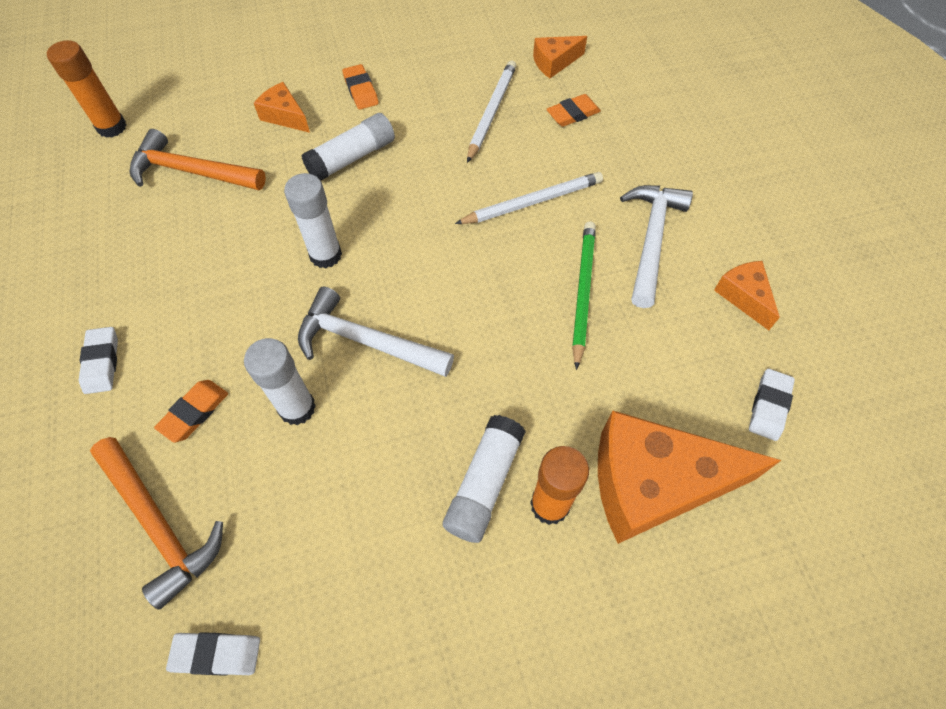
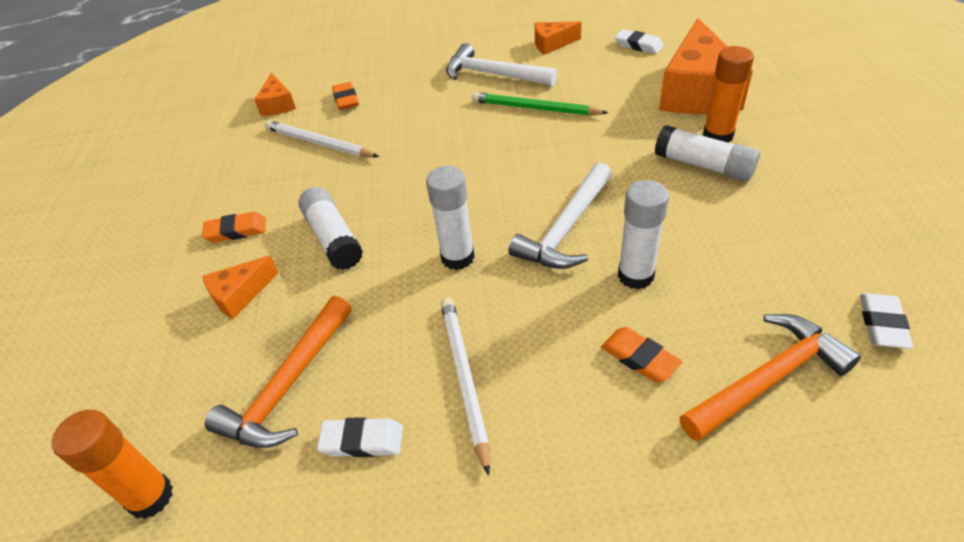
camera: 75 degrees left, 15 degrees down
(102, 362) = (568, 459): white eraser -> white eraser (362, 441)
(532, 202) = (436, 126): white pencil -> white pencil (465, 378)

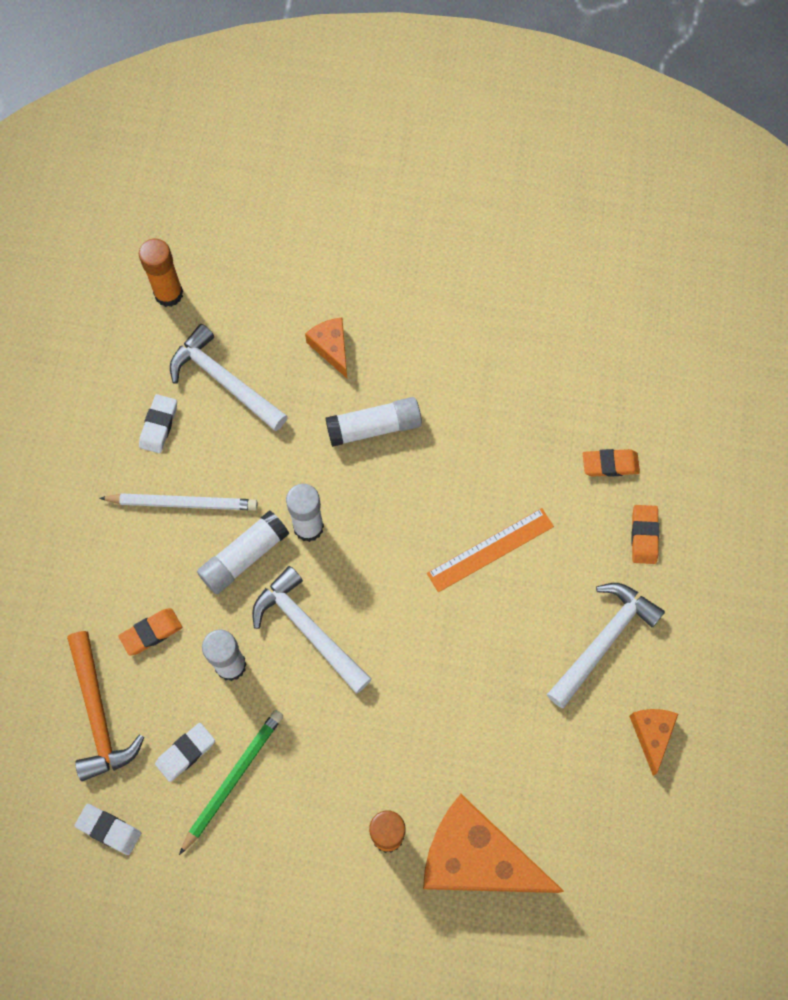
camera: 100 degrees right, 25 degrees up
(236, 231) = (416, 345): orange eraser -> orange eraser (644, 535)
(278, 105) = (627, 390): orange cheese -> none
(288, 385) = (224, 381): orange hammer -> white hammer
(319, 143) = (531, 428): white pencil -> none
(440, 140) = (490, 550): none -> orange ruler
(535, 108) = (512, 665): green pencil -> green pencil (233, 779)
(638, 45) = (608, 841): white eraser -> white eraser (185, 752)
(704, 165) = (346, 796): white glue stick -> white glue stick (244, 557)

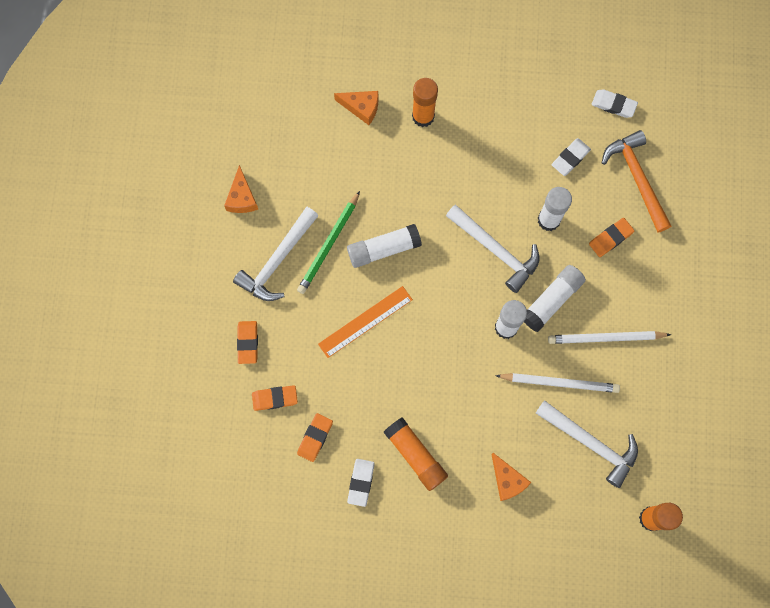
camera: 175 degrees right, 5 degrees up
(159, 425) = (636, 400): white eraser -> white eraser (361, 482)
(233, 779) = (534, 143): green pencil -> green pencil (329, 244)
(251, 453) = (559, 383): none -> white pencil
(374, 427) = (464, 413): white glue stick -> white glue stick (383, 249)
(439, 384) = (415, 455): none -> orange glue stick
(476, 858) = (361, 108): orange cheese -> orange cheese, size x0.48
(561, 414) = (315, 438): none -> orange eraser

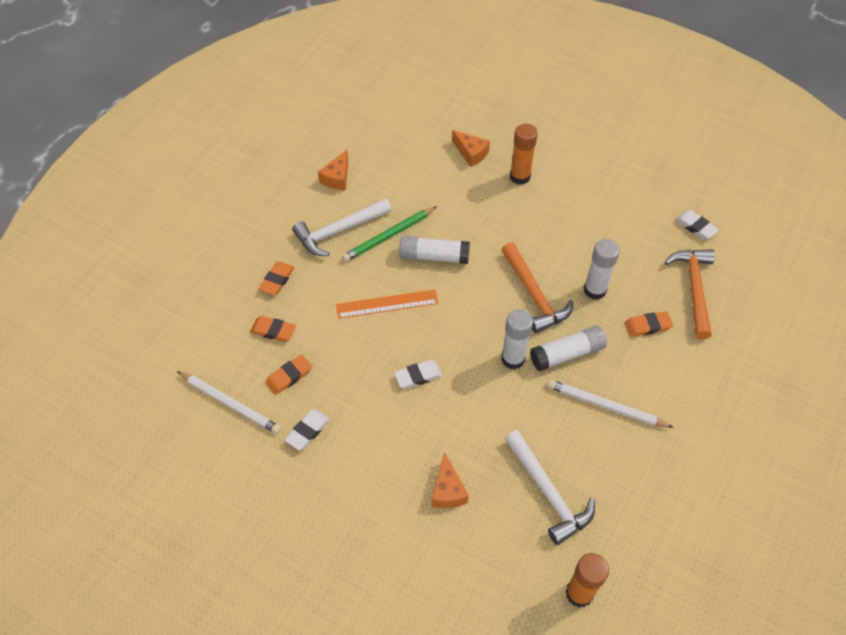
camera: 25 degrees right, 20 degrees down
(415, 455) = (371, 430): orange glue stick -> none
(496, 250) = (534, 295): white hammer -> orange hammer
(559, 383) = (541, 426): white pencil -> white pencil (230, 404)
(570, 158) = (637, 251): white eraser -> white eraser (418, 376)

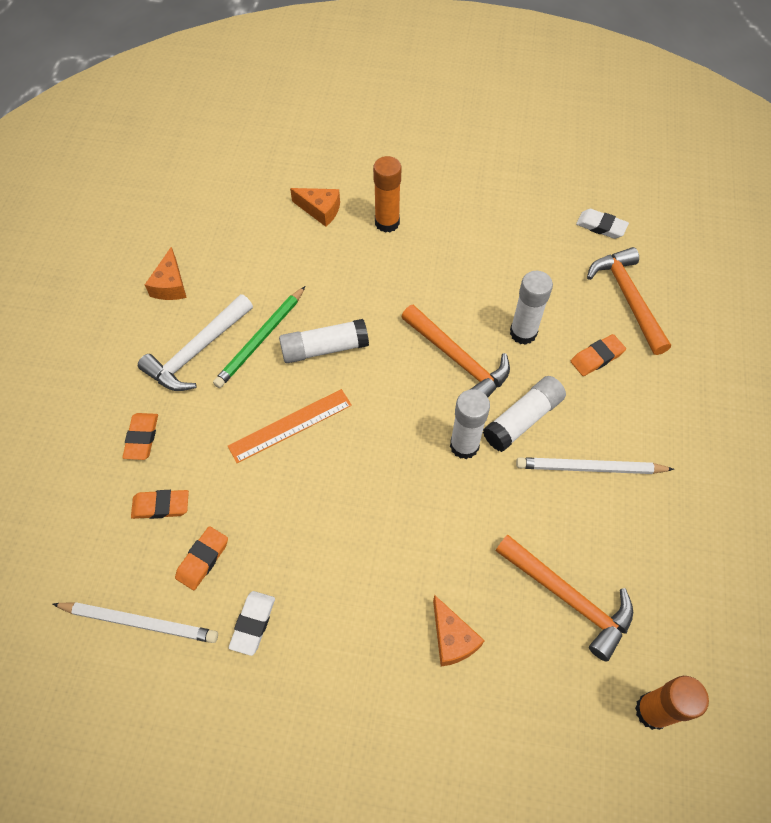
camera: 20 degrees left, 5 degrees up
(418, 376) = (362, 504): white eraser -> none
(548, 493) = (568, 598): white hammer -> orange hammer

